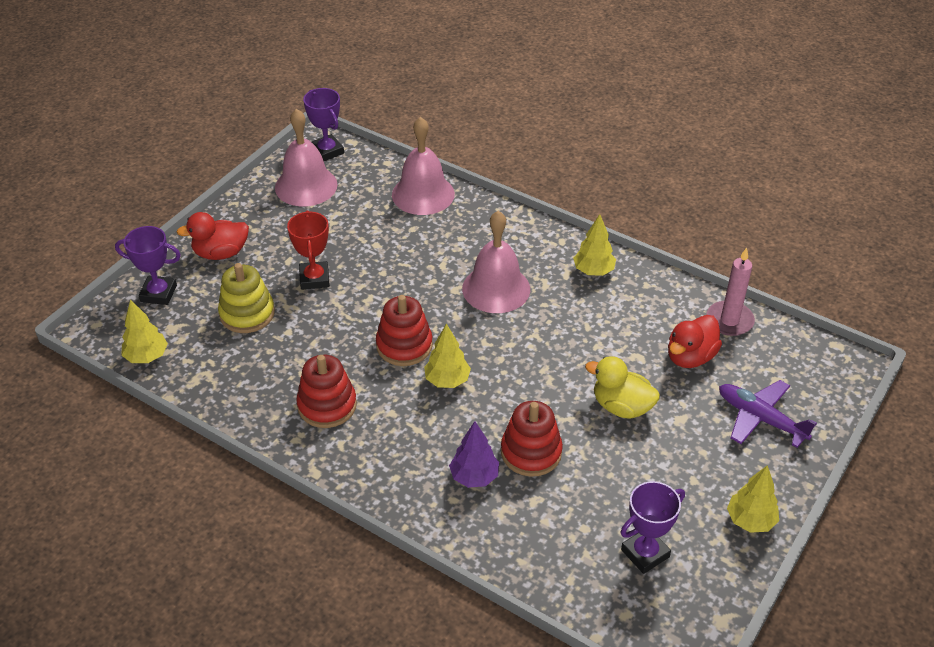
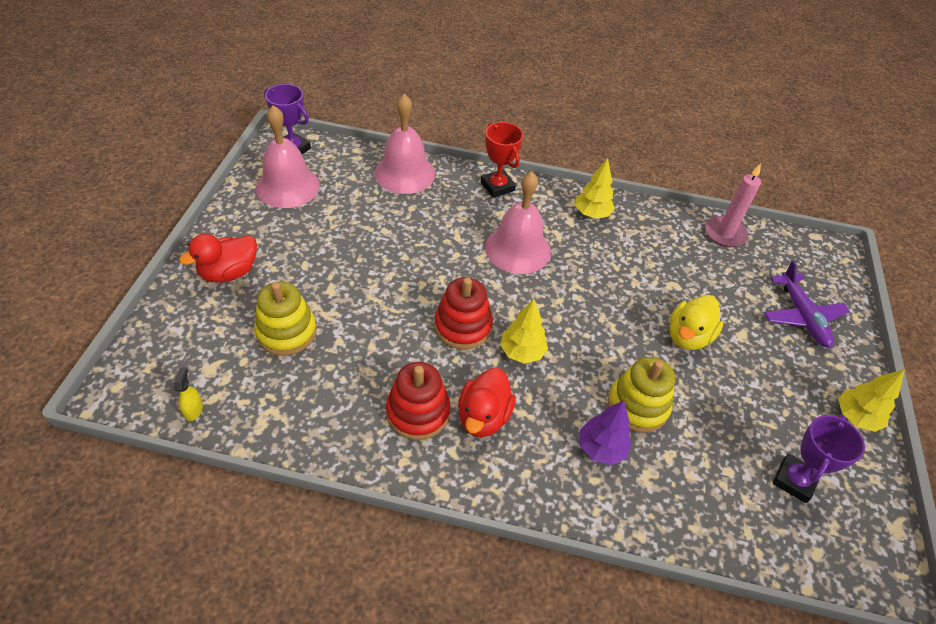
camera: 25 degrees left, 5 degrees up
(147, 357) = (193, 410): yellow tree -> yellow spray bottle
(158, 293) = (177, 332): purple trophy -> none
(314, 279) = (340, 278): red trophy -> red trophy (497, 186)
(531, 452) = (637, 405): red stacking toy -> yellow stacking toy
(621, 407) = (688, 336): yellow duck -> yellow duck turned 60 degrees counterclockwise
(690, 357) = (715, 274): red duck -> red duck (483, 417)
(760, 418) = (802, 316): purple plane -> purple plane turned 120 degrees counterclockwise

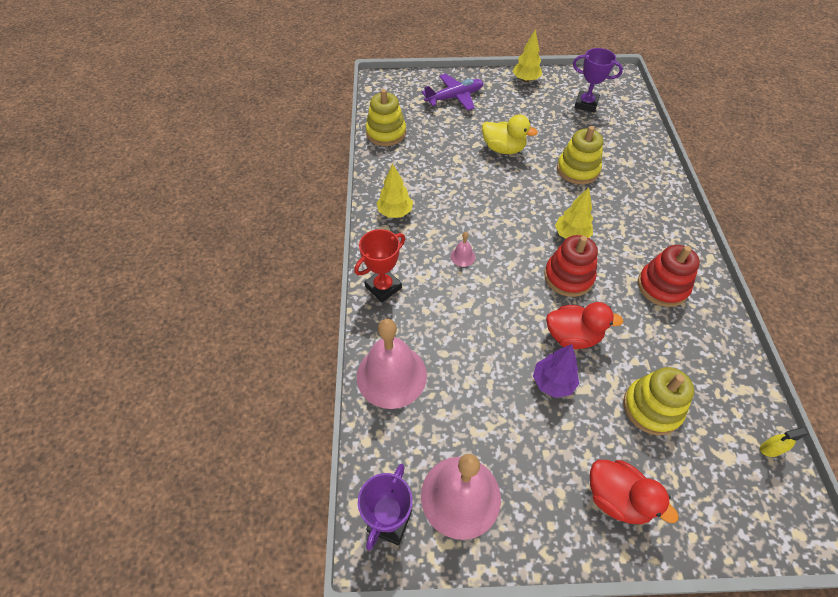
camera: 100 degrees left, 5 degrees up
(483, 417) = (640, 247): red duck -> red duck (572, 336)
(517, 249) = (463, 256): pink bell -> pink bell, size x0.41
(601, 448) = (622, 184): purple tree -> purple tree (553, 382)
(725, 234) = (386, 133): pink candle -> yellow stacking toy

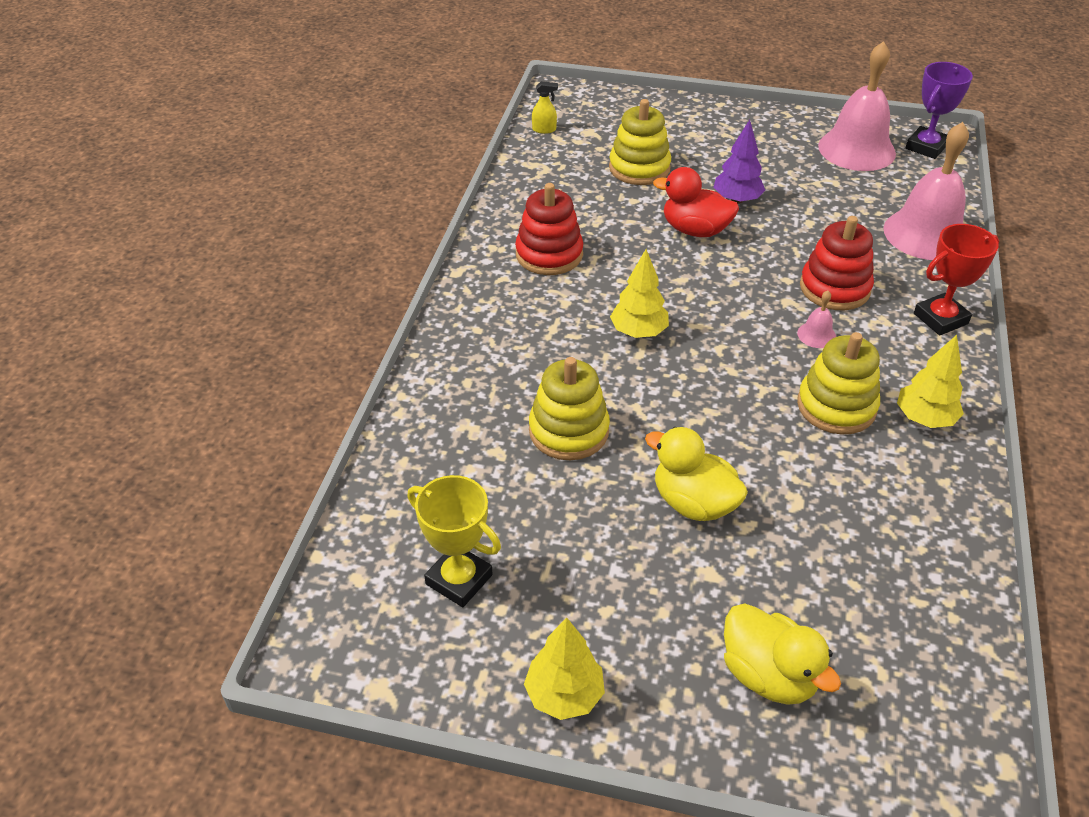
camera: 165 degrees left, 10 degrees down
(386, 133) = (948, 597): yellow stacking toy -> yellow stacking toy (836, 406)
(455, 97) = (768, 675): purple plane -> yellow duck
(568, 277) = (669, 285): red stacking toy -> red stacking toy (834, 288)
(586, 104) = (459, 579): purple trophy -> yellow trophy
(617, 498) = (709, 128): red duck -> none

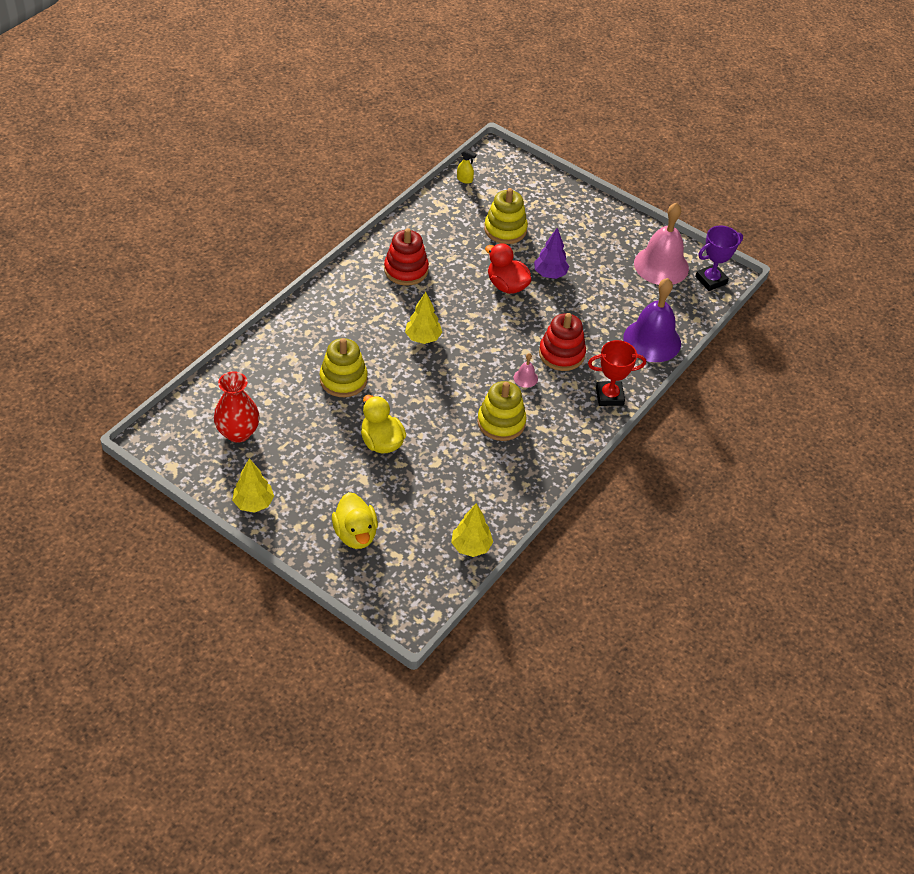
camera: 20 degrees right, 5 degrees up
(459, 579) = (238, 432): yellow trophy -> red vase
(924, 419) = (545, 448): yellow tree -> yellow tree (471, 546)
(926, 234) = (652, 340): pink bell -> purple bell

